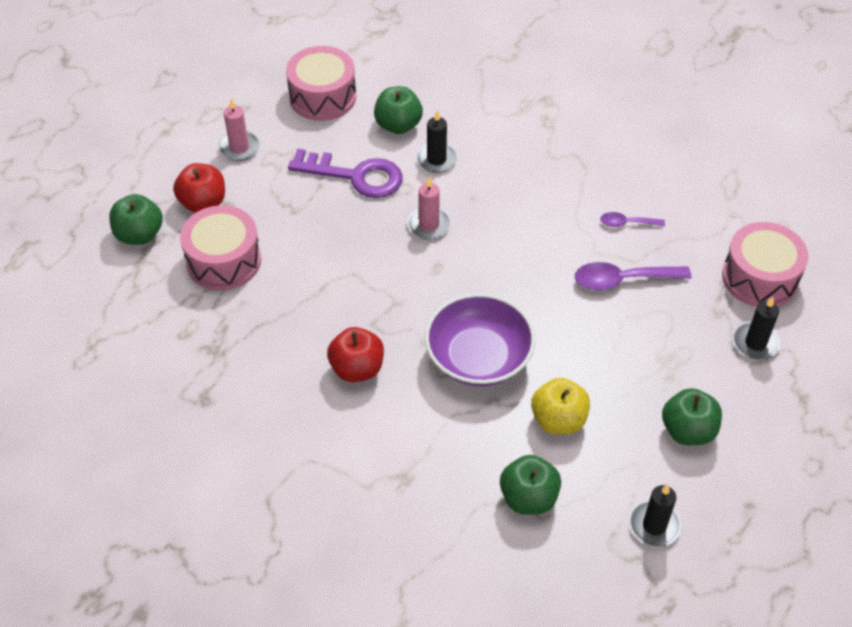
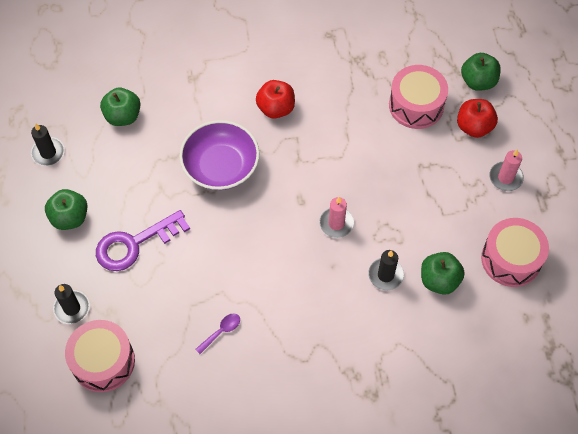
camera: 135 degrees right, 10 degrees up
(355, 176) = (417, 219): purple key -> purple key (135, 244)
(558, 420) = (144, 167): yellow apple -> none
(622, 280) = (186, 285): purple spoon -> none

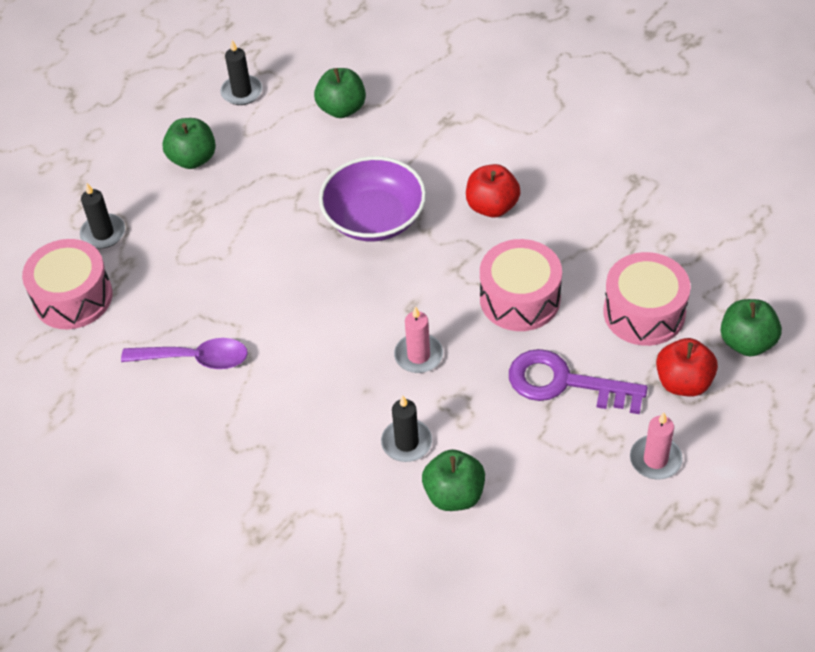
camera: 50 degrees right, 10 degrees down
(135, 244) = (217, 223): purple key -> purple key (565, 383)
(221, 331) = (195, 359): purple spoon -> purple spoon, size x1.76
(511, 259) = (557, 542): pink drum -> pink drum (520, 299)

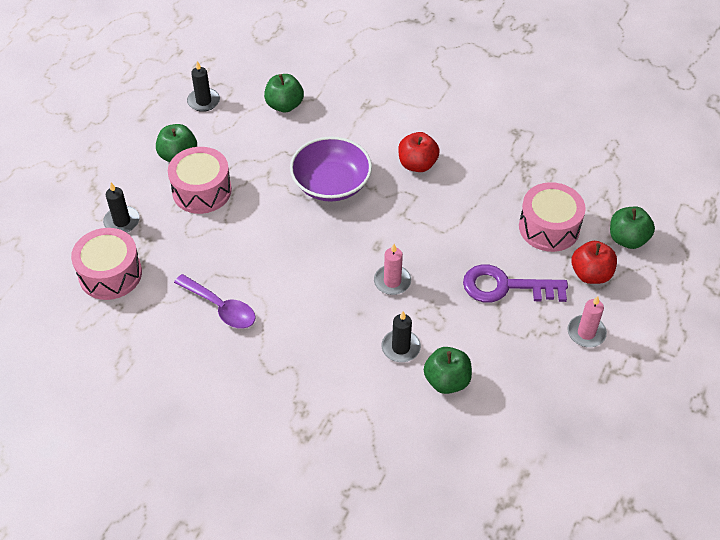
camera: 15 degrees left, 0 degrees up
(195, 359) = (221, 308): purple spoon -> purple spoon turned 45 degrees clockwise
(520, 299) = (456, 229): pink drum -> pink drum (202, 191)

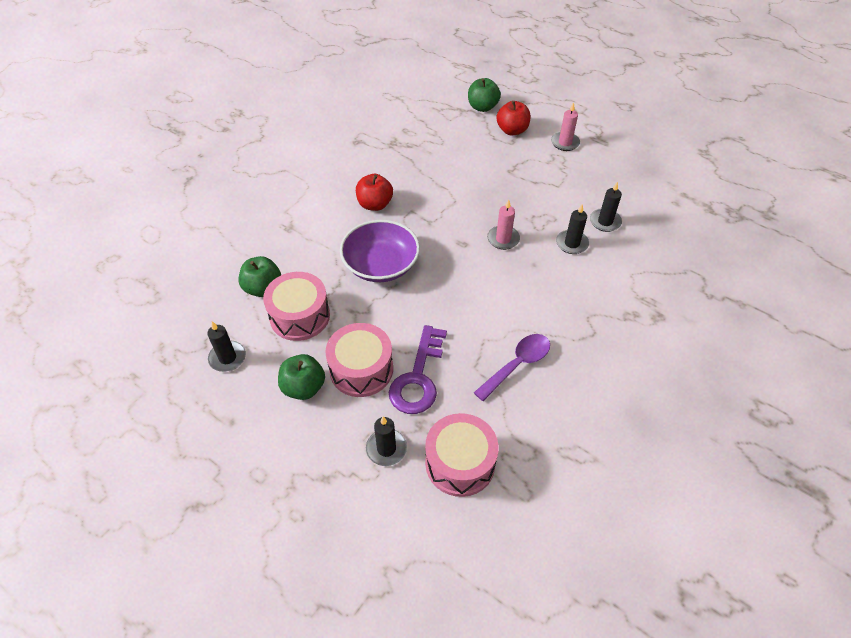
camera: 80 degrees left, 0 degrees up
(447, 381) = (605, 221): green apple -> black candle
(506, 287) = (518, 175): purple key -> purple key (418, 377)
(549, 227) = (463, 142): pink drum -> pink drum (300, 316)

